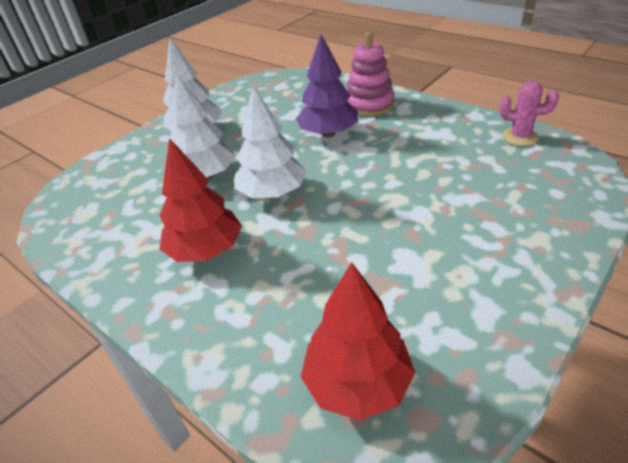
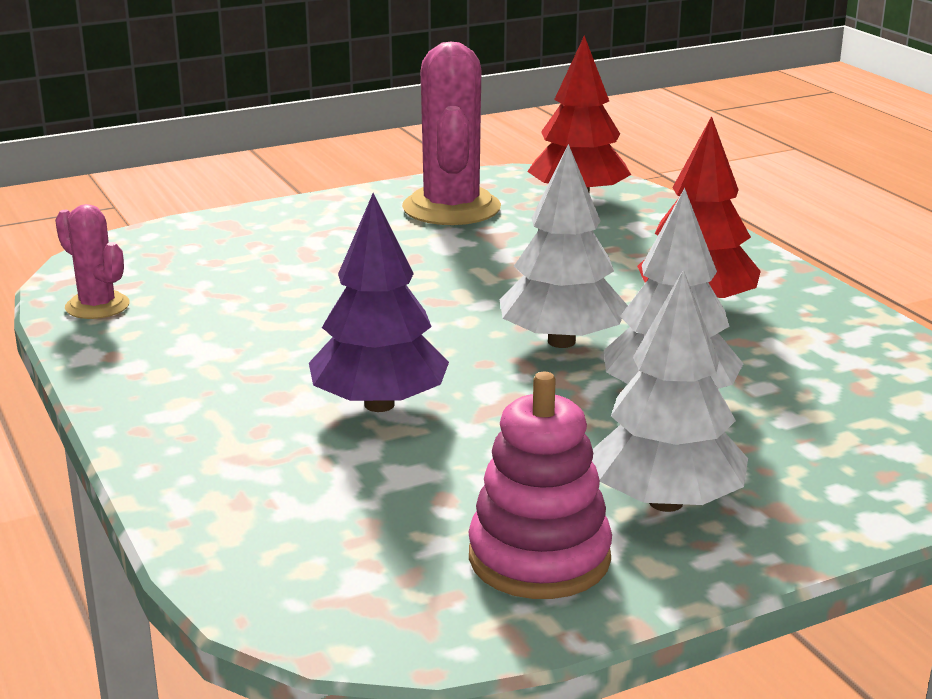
camera: 160 degrees left, 15 degrees down
(369, 104) = (225, 439): pink stacking toy -> pink stacking toy (539, 558)
(451, 313) = (451, 208): none -> pink cactus

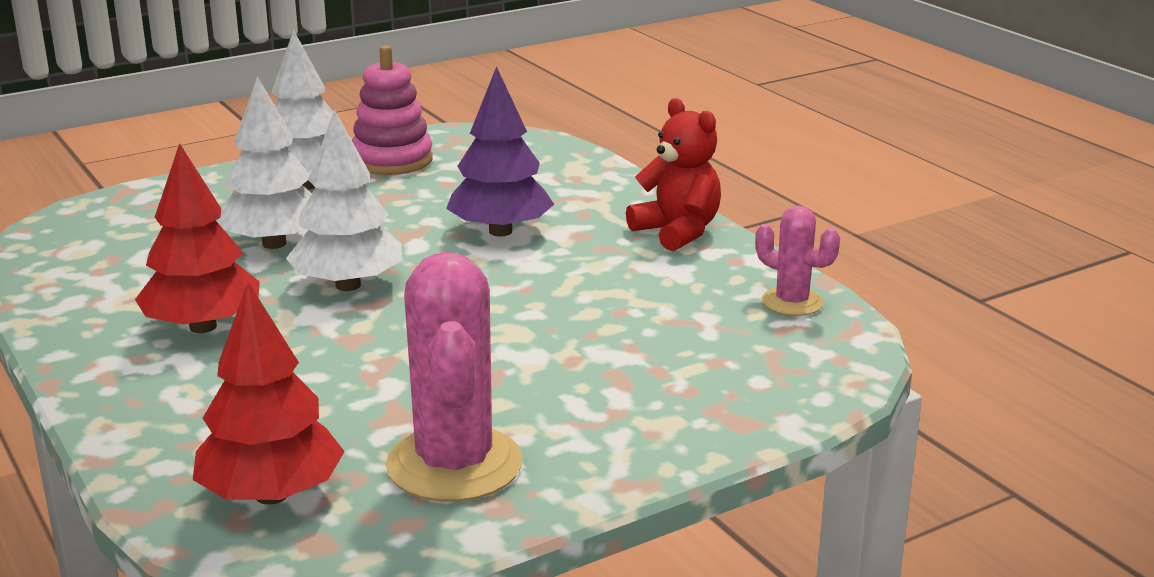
camera: 175 degrees right, 0 degrees up
(153, 394) = (677, 232): none -> red teddy bear

